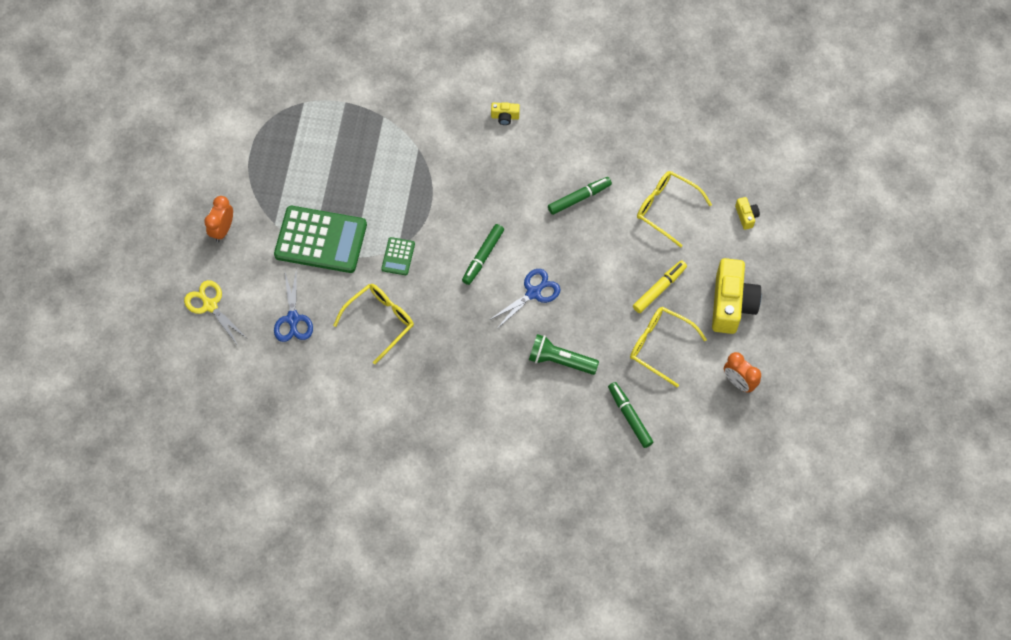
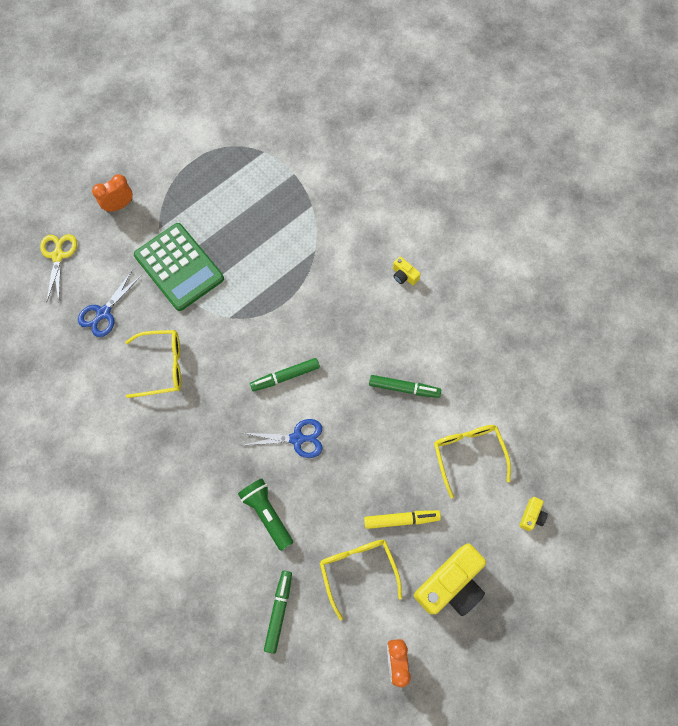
camera: 40 degrees right, 5 degrees up
(398, 256) = (222, 325): green calculator -> none

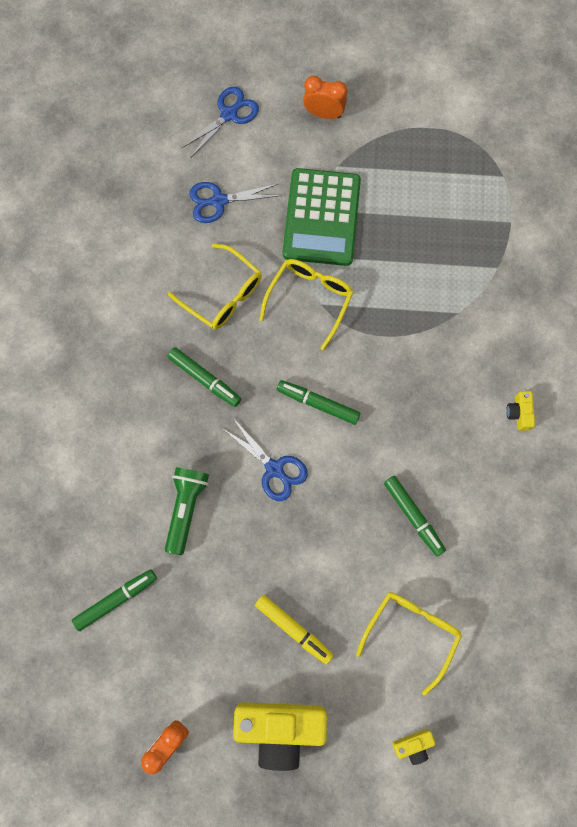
camera: 45 degrees right, 5 degrees up
(58, 256) = (229, 114): yellow scissors -> blue scissors
(201, 426) = (205, 379): none -> green marker
(358, 570) = (214, 633): yellow glasses -> yellow glasses (310, 299)

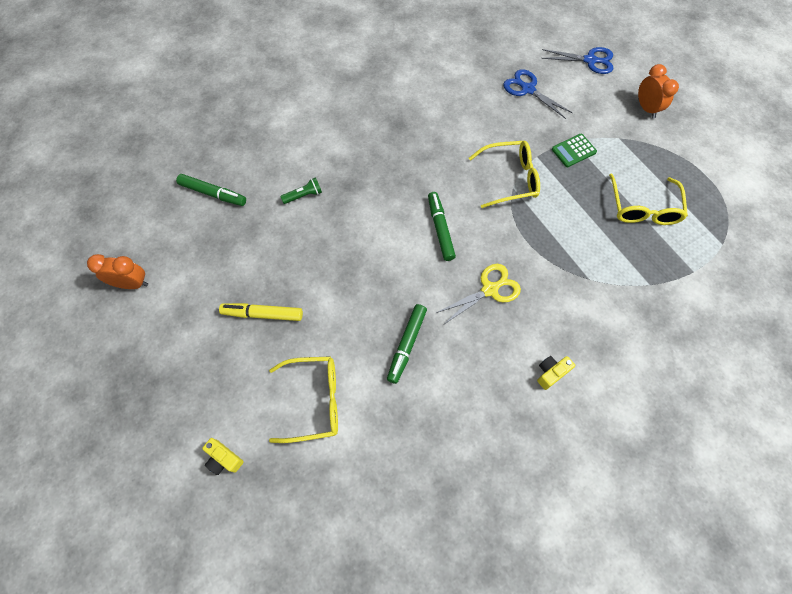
camera: 55 degrees right, 10 degrees down
(186, 508) = (304, 195): green flashlight -> green flashlight, size x0.58
(205, 379) = (401, 153): green marker -> none
(223, 294) = (467, 129): yellow glasses -> yellow glasses (643, 208)
(274, 469) = (371, 230): blue scissors -> none
(280, 728) = (182, 350): yellow camera -> none
(293, 629) = (263, 314): yellow marker -> yellow marker turned 90 degrees clockwise
(321, 218) = (573, 151): green calculator -> green calculator, size x0.45
(410, 405) = (490, 290): none -> yellow scissors

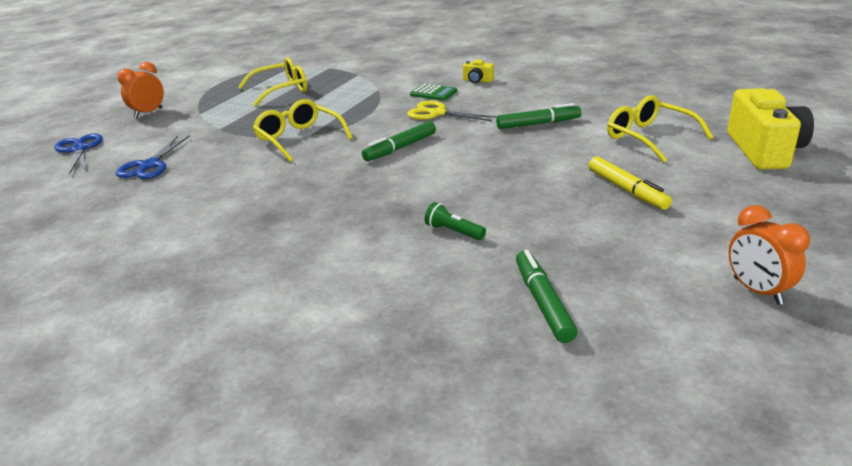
camera: 120 degrees left, 35 degrees down
(224, 459) = (764, 150): yellow camera -> yellow camera, size x2.26
(573, 151) = (233, 125): green calculator -> green calculator (433, 93)

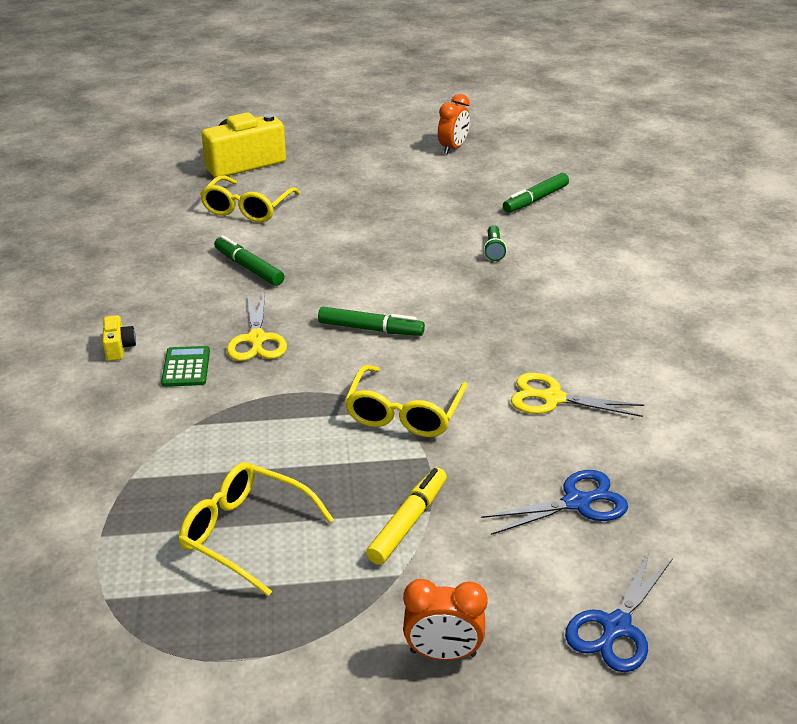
camera: 125 degrees left, 5 degrees up
(231, 188) = (553, 398): none -> yellow scissors
(627, 190) = (361, 201): yellow marker -> yellow marker (408, 522)

